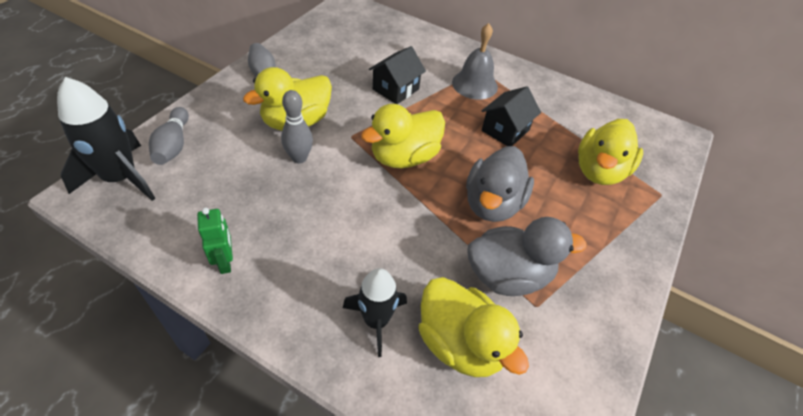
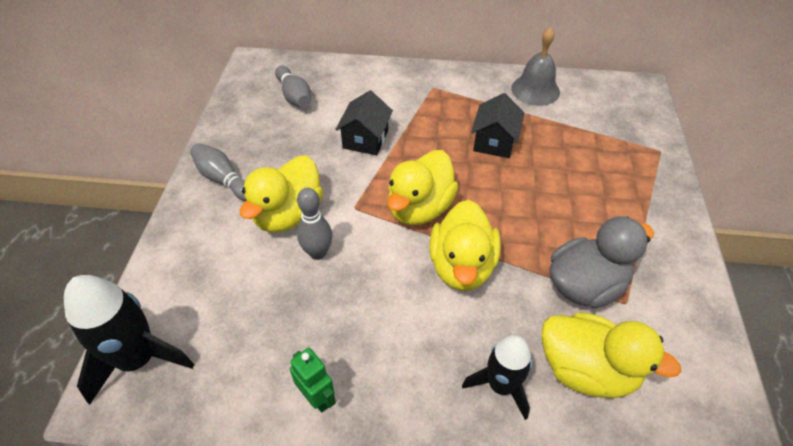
camera: 20 degrees left, 0 degrees up
(173, 145) = (172, 296): grey bowling pin -> grey bowling pin (294, 96)
(474, 84) = (437, 105): grey bell -> grey bell (535, 90)
(492, 204) = (529, 221): grey duck -> none
(599, 171) = (598, 149): yellow duck -> yellow duck (462, 266)

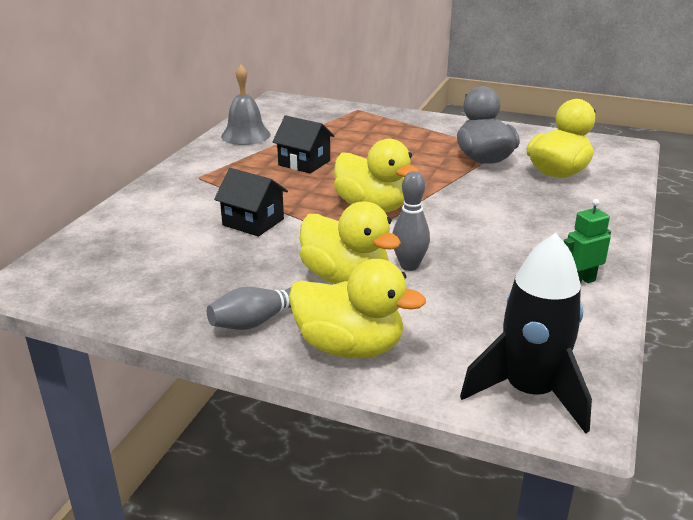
camera: 75 degrees left, 20 degrees down
(294, 96) = (134, 258): grey bowling pin -> none
(462, 266) = (450, 199): yellow duck -> yellow duck (349, 347)
(501, 386) = (570, 203): black rocket -> none

